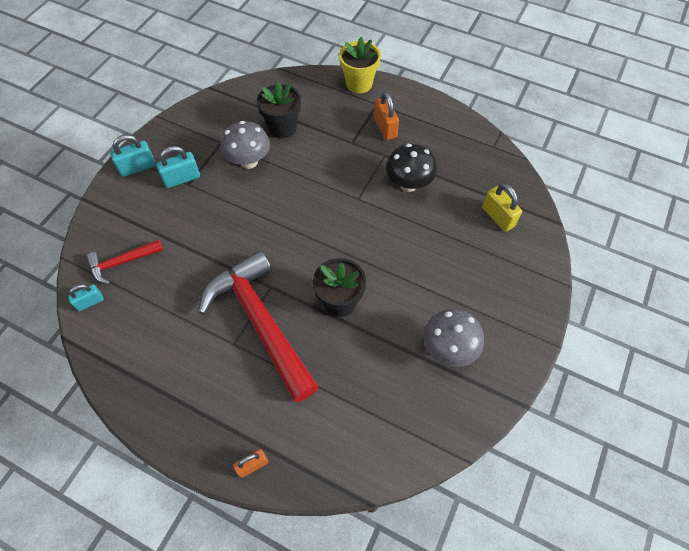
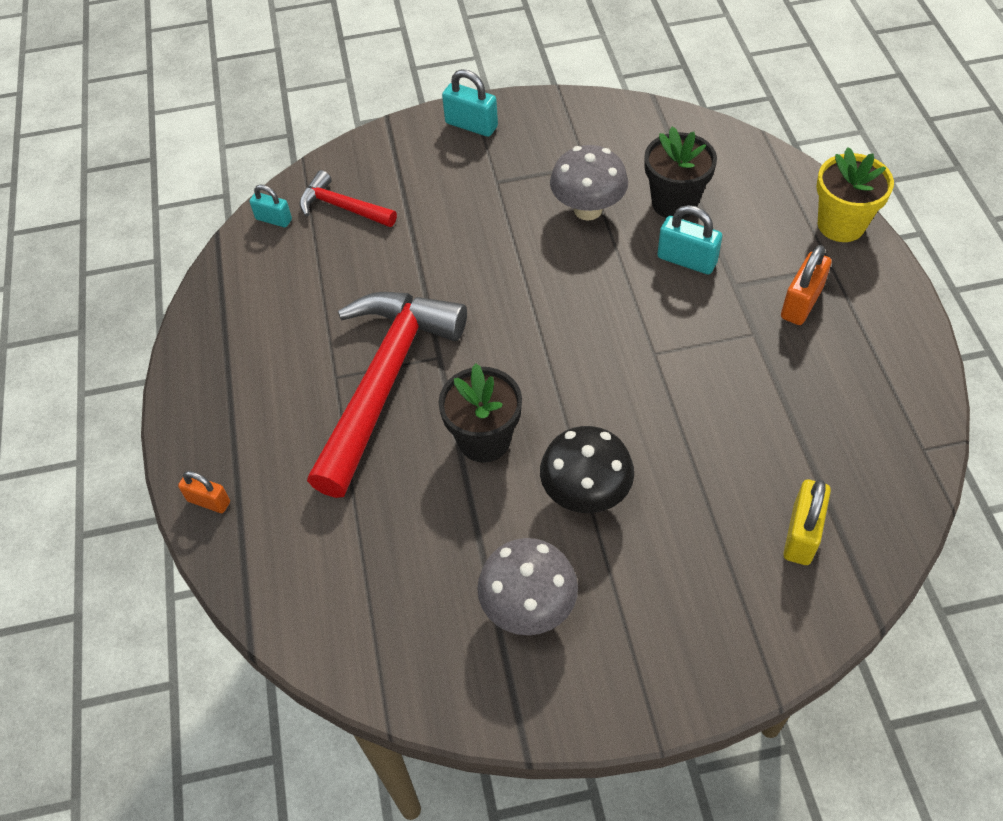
camera: 55 degrees right, 5 degrees down
(182, 178) = (498, 171): turquoise padlock -> turquoise padlock (686, 260)
(408, 184) = (738, 392): black mushroom -> black mushroom (585, 494)

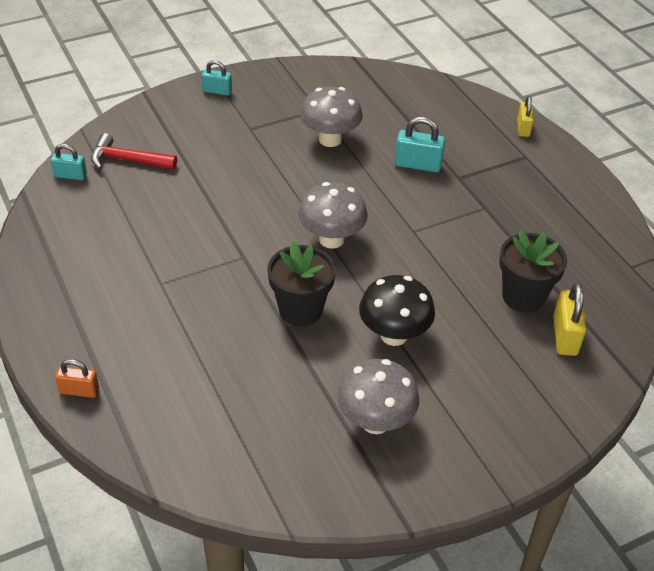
camera: 20 degrees left, 10 degrees down
(385, 381) = (205, 280): red hammer -> none
(471, 125) = (217, 91): turquoise padlock -> turquoise padlock, size x0.66
(549, 349) = (331, 239): none -> grey mushroom
(674, 203) = (395, 127): black flower pot -> black flower pot (523, 296)
(801, 303) = (512, 183): orange padlock -> none
(841, 224) = (523, 128): yellow flower pot -> yellow padlock

